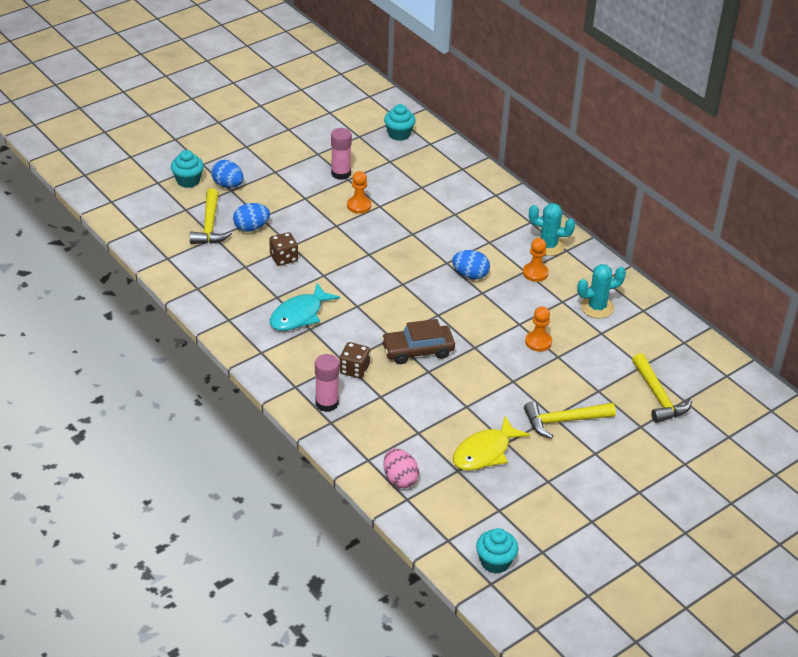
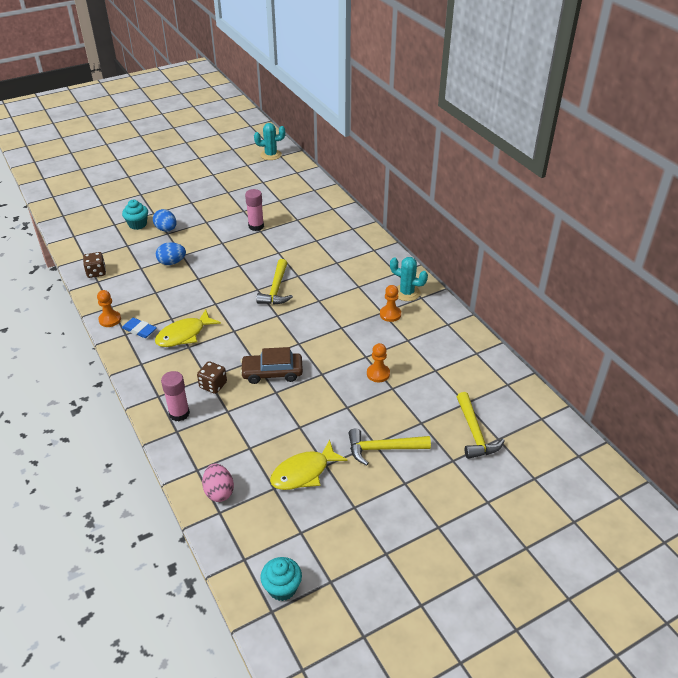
camera: 10 degrees right, 0 degrees up
(210, 225) = (140, 259): yellow hammer -> yellow hammer (276, 289)
(244, 313) = (139, 330): none -> blue eraser
(284, 258) = (188, 288): brown dice -> brown dice (96, 272)
(299, 315) = (184, 335): turquoise fish -> yellow fish
(359, 205) = (262, 251): orange pawn -> orange pawn (110, 320)
(399, 134) = (310, 200): turquoise cupcake -> none
(470, 275) = (335, 312): blue egg -> none
(597, 307) = (436, 347): turquoise cactus -> turquoise cactus (271, 155)

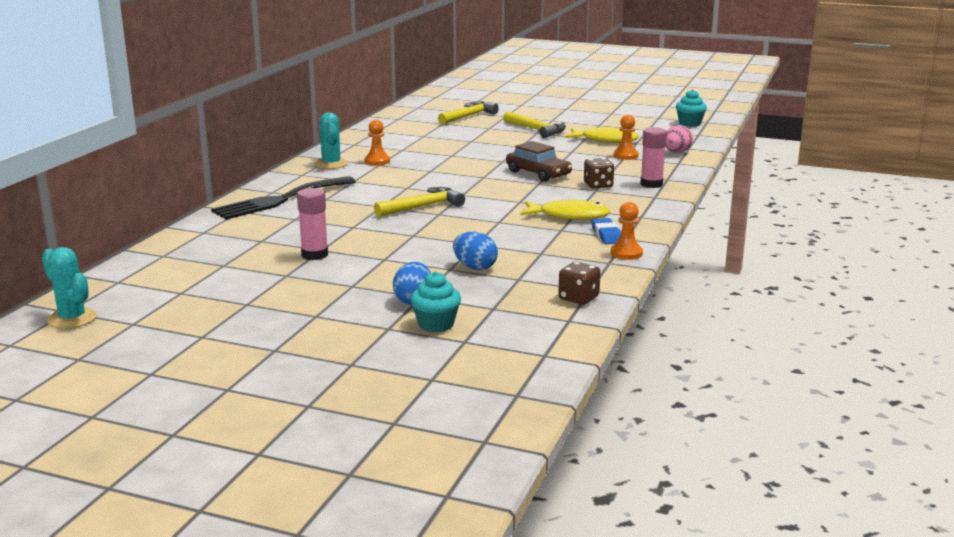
camera: 130 degrees left, 20 degrees down
(354, 247) = (280, 200): none -> black fork
(378, 374) = (464, 147): orange pawn -> orange pawn (625, 156)

